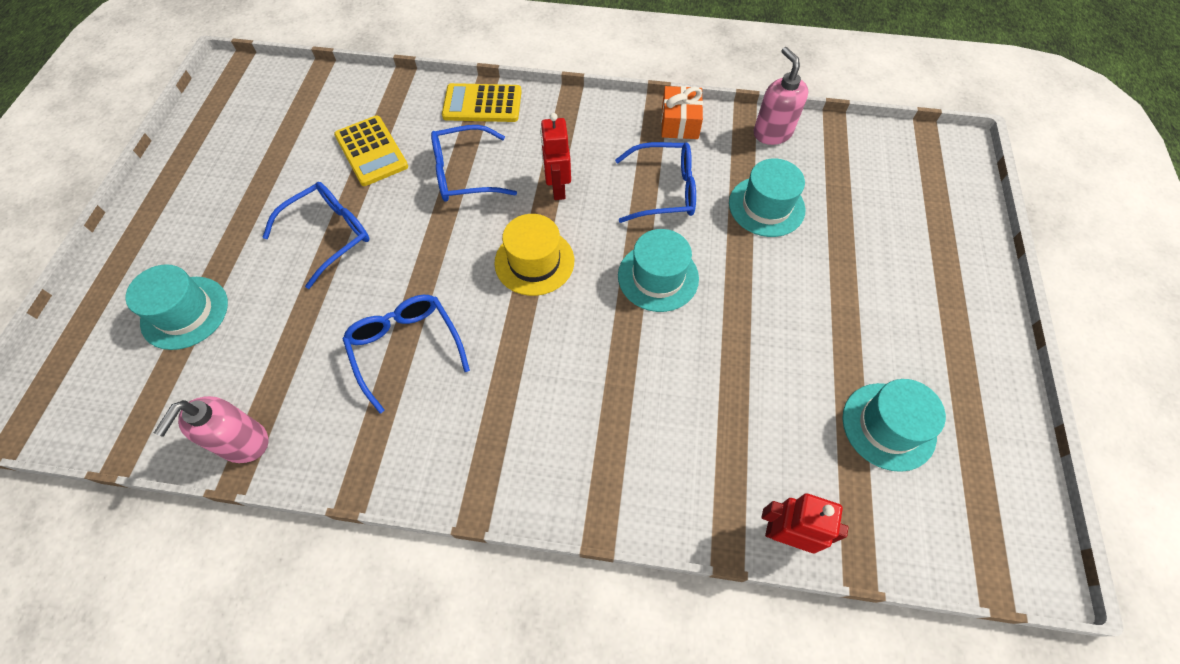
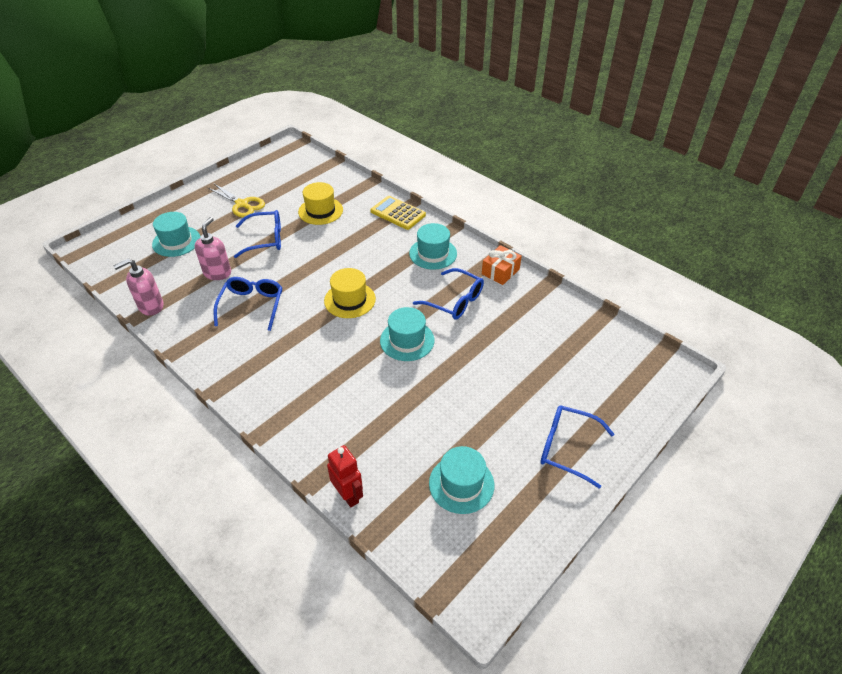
camera: 35 degrees right, 15 degrees down
(239, 198) = (242, 204): none -> yellow scissors
(371, 151) = (320, 211): yellow calculator -> yellow hat
(464, 174) = (355, 242): blue glasses -> blue glasses (566, 448)
(557, 188) = (396, 272): red robot -> none
(766, 206) = (507, 338): turquoise hat -> turquoise hat (433, 253)
(772, 133) = (553, 303): pink soap dispenser -> pink soap dispenser (217, 273)

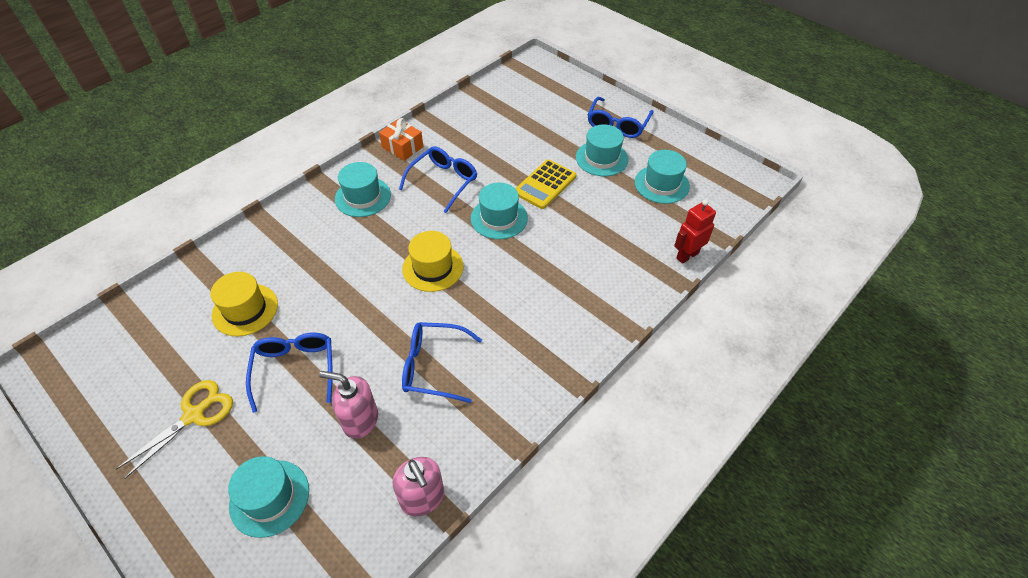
camera: 90 degrees left, 5 degrees up
(398, 213) = (276, 228): yellow calculator -> yellow calculator (545, 184)
(501, 427) = (601, 158): none -> turquoise hat

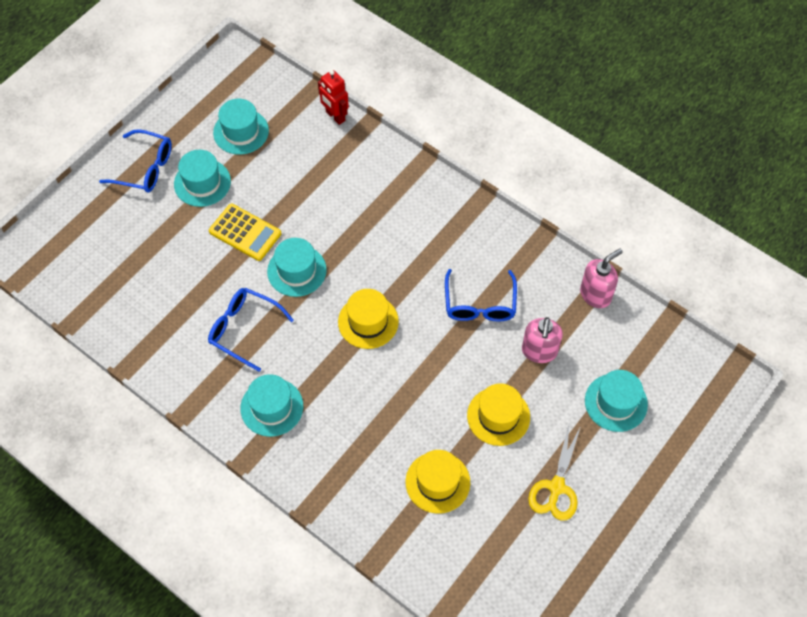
camera: 95 degrees left, 10 degrees up
(194, 415) = (556, 487): yellow scissors -> yellow scissors turned 105 degrees counterclockwise
(295, 369) = (498, 416): blue glasses -> yellow hat
(402, 147) = (185, 381): orange gift -> none

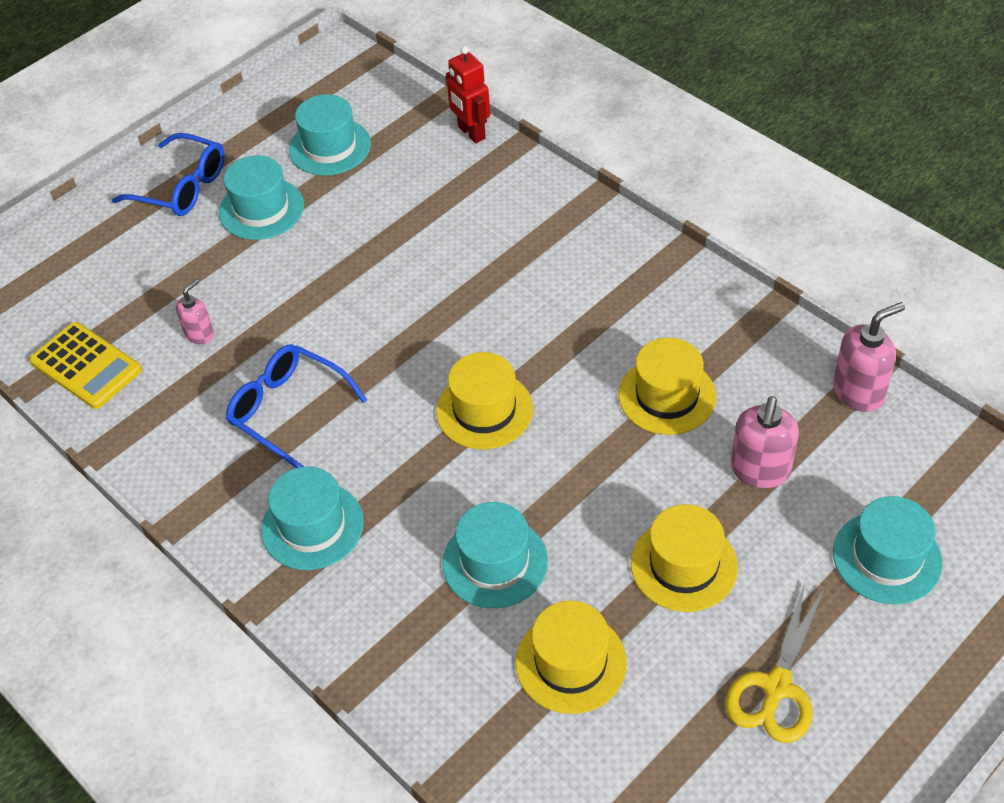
camera: 10 degrees right, 10 degrees down
(177, 279) = (200, 334): none -> pink soap dispenser
(245, 232) = (313, 277): yellow calculator -> yellow calculator (86, 366)
(296, 270) = (383, 332): turquoise hat -> turquoise hat (495, 562)
(480, 304) = (667, 396): blue glasses -> yellow hat

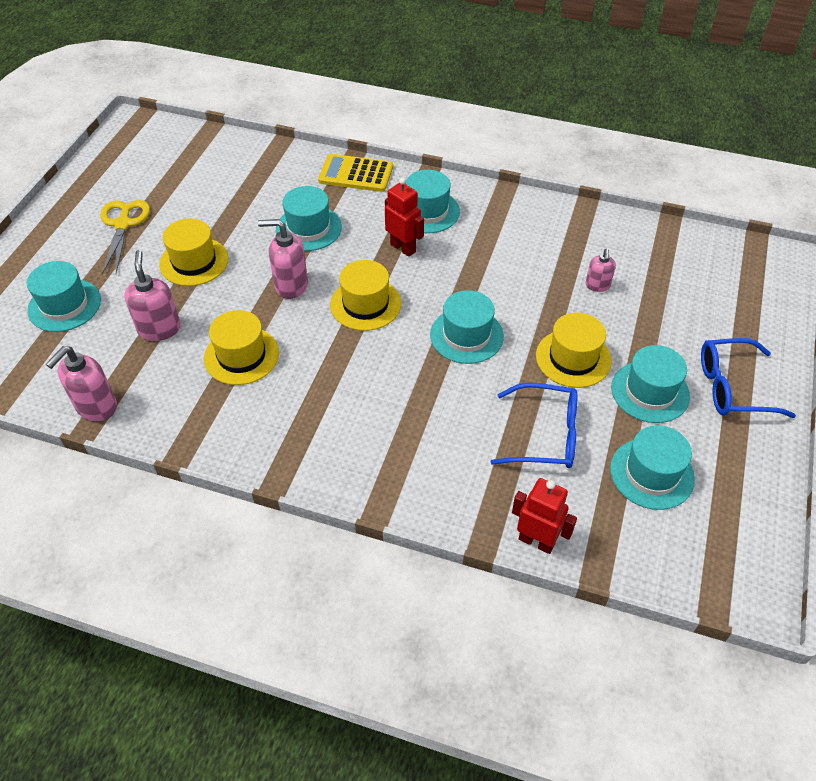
camera: 150 degrees right, 0 degrees up
(86, 366) = (648, 243): yellow calculator -> yellow calculator (356, 174)
(288, 409) = (495, 262): blue glasses -> blue glasses (545, 435)
(386, 476) = (403, 248): none -> red robot
(394, 328) = (466, 335): none -> turquoise hat
(564, 473) = (291, 285): none -> pink soap dispenser
(571, 662) = (241, 200): yellow hat -> yellow hat (573, 358)

